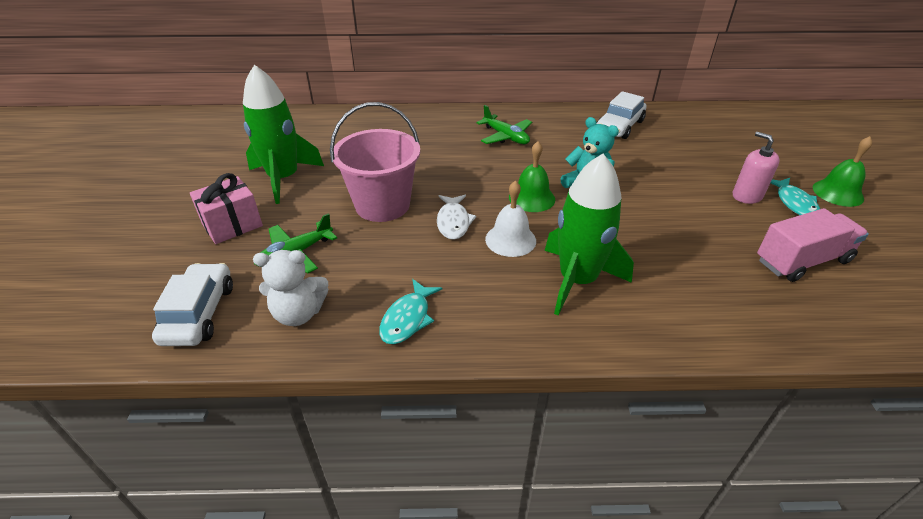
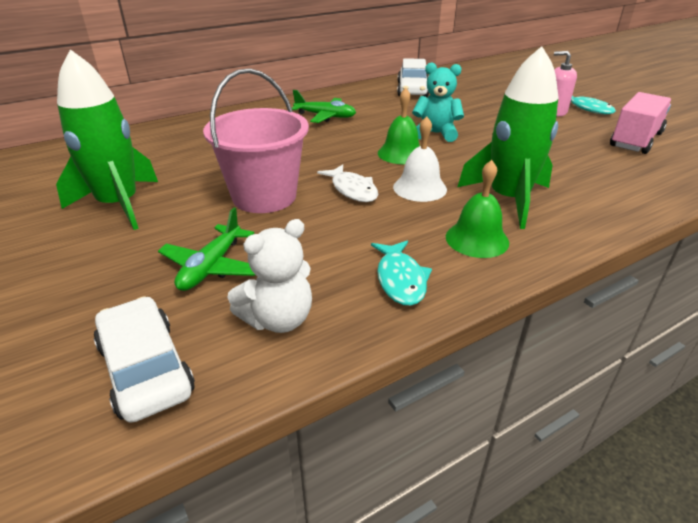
camera: 30 degrees left, 5 degrees down
(232, 225) = (95, 266): pink gift -> none
(838, 193) = (605, 96): green bell -> green bell (477, 239)

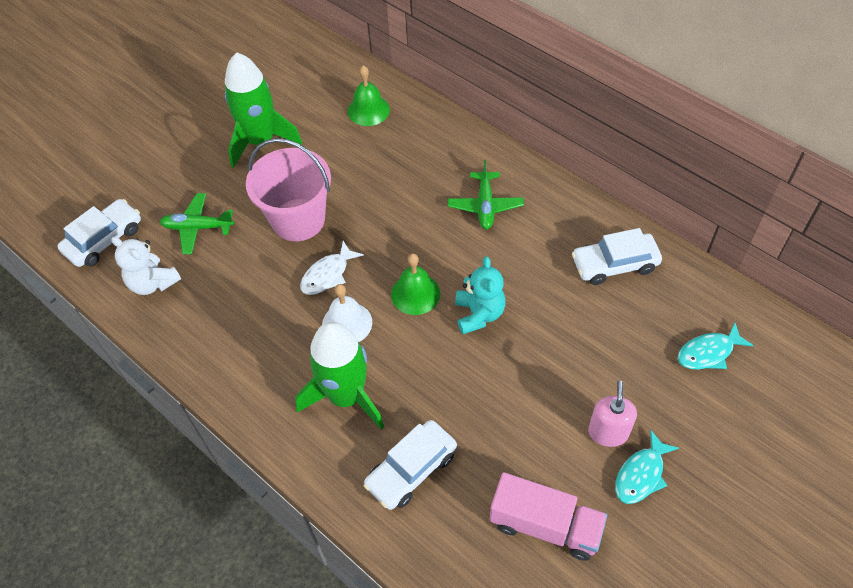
camera: 75 degrees right, 20 degrees up
(400, 279) = (206, 338): turquoise fish -> turquoise fish (708, 353)
(477, 239) = (271, 378): green bell -> green bell (368, 110)
(591, 180) = (411, 469): none -> white car

